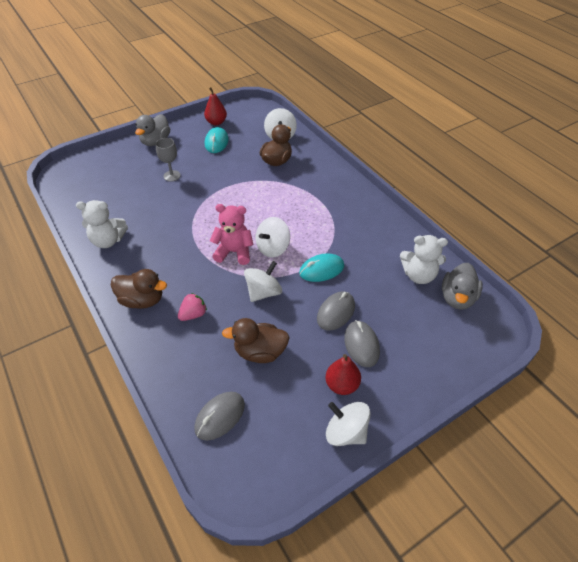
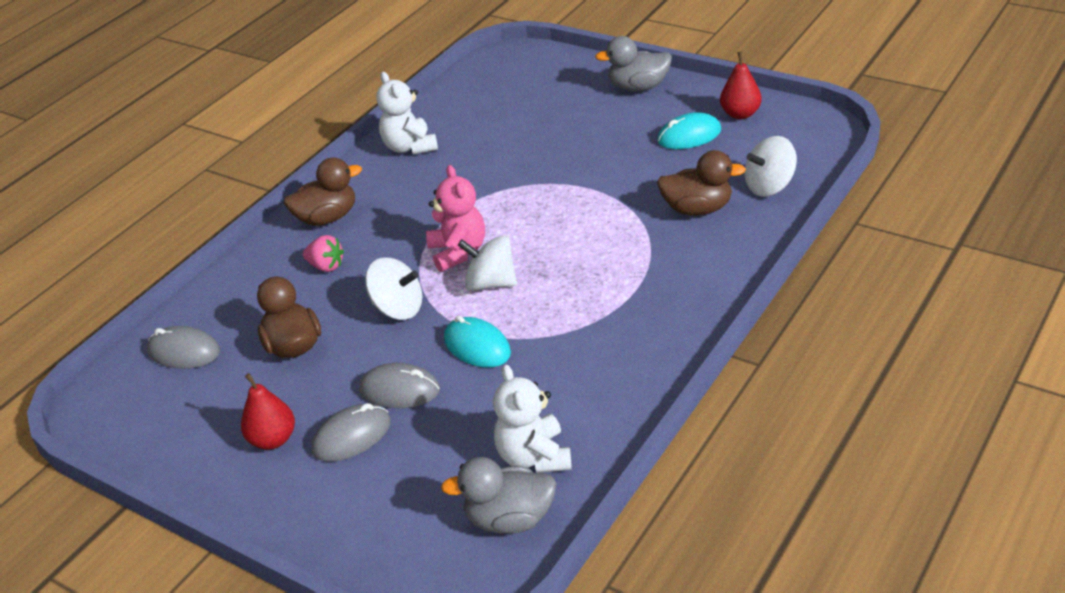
camera: 70 degrees right, 10 degrees down
(142, 300) = (327, 218): brown duck -> brown duck turned 105 degrees counterclockwise
(172, 176) = (574, 134): grey goblet -> none
(346, 432) = (200, 468): white spinning top -> none

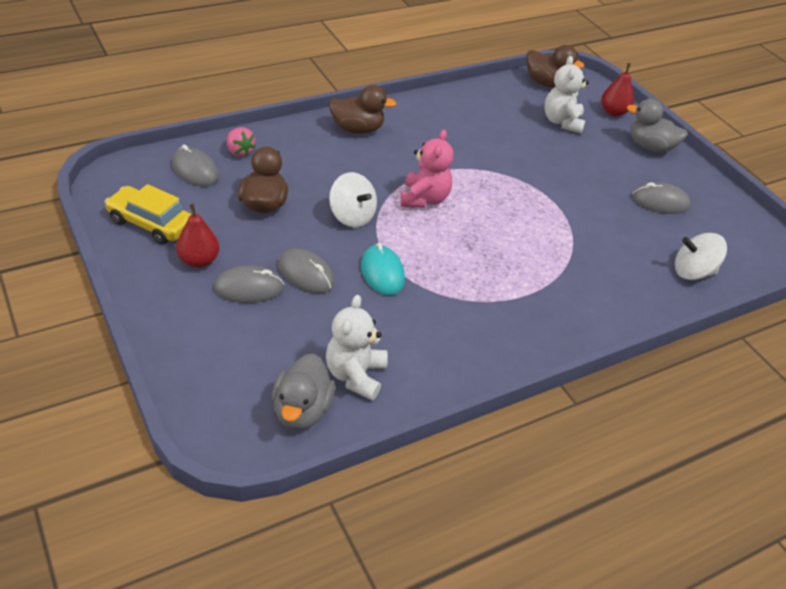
camera: 20 degrees right, 5 degrees up
(184, 432) = (151, 223): none -> yellow car
(326, 266) = (329, 162): pink strawberry -> pink strawberry (239, 151)
(410, 147) = (452, 108): white teddy bear -> white teddy bear (562, 122)
(490, 283) = (428, 233): white spinning top -> none
(509, 519) = (302, 410): grey duck -> grey duck turned 105 degrees counterclockwise
(689, 136) = (660, 202): turquoise mouse -> grey mouse
(697, 209) = (622, 259): brown duck -> brown duck (546, 83)
(740, 114) = (713, 205): red pear -> red pear (613, 112)

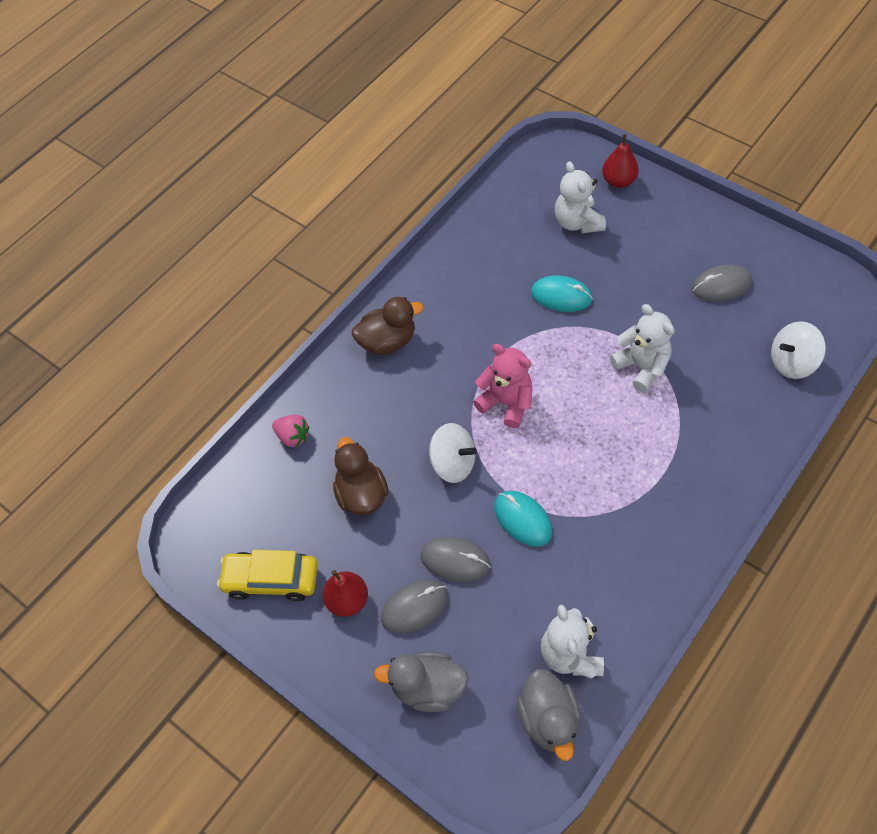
camera: 15 degrees left, 15 degrees up
(195, 170) = (266, 486): grey mouse -> none
(424, 199) = (506, 402): pink teddy bear -> pink teddy bear turned 45 degrees counterclockwise
(517, 157) = (561, 296): none -> turquoise mouse
(546, 83) = (533, 172): brown duck -> none
(555, 222) = (641, 366): none -> white teddy bear
(650, 147) = (676, 213): grey duck -> grey duck (428, 688)

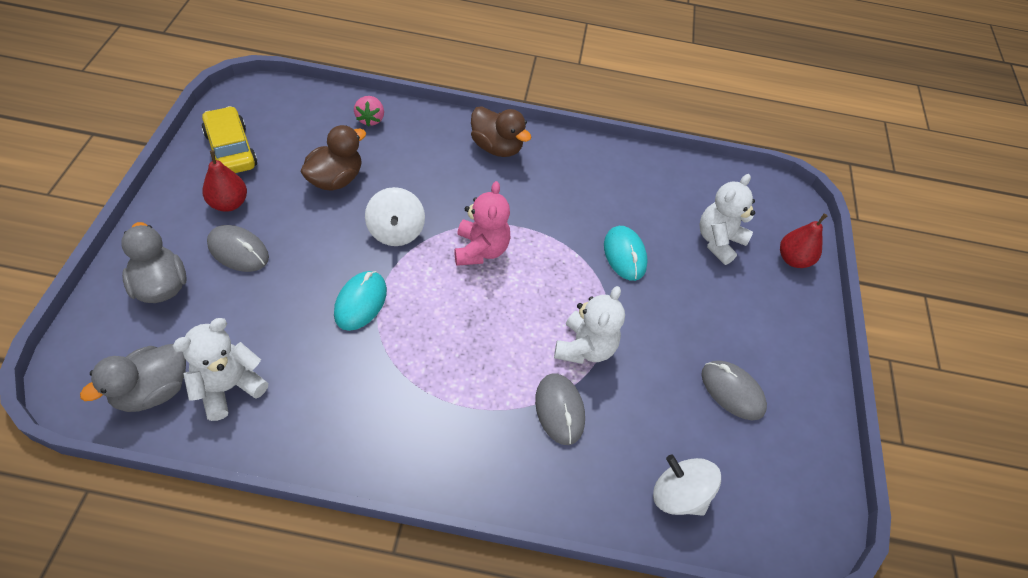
camera: 50 degrees right, 5 degrees down
(455, 560) = (296, 265): grey mouse -> grey mouse (559, 410)

